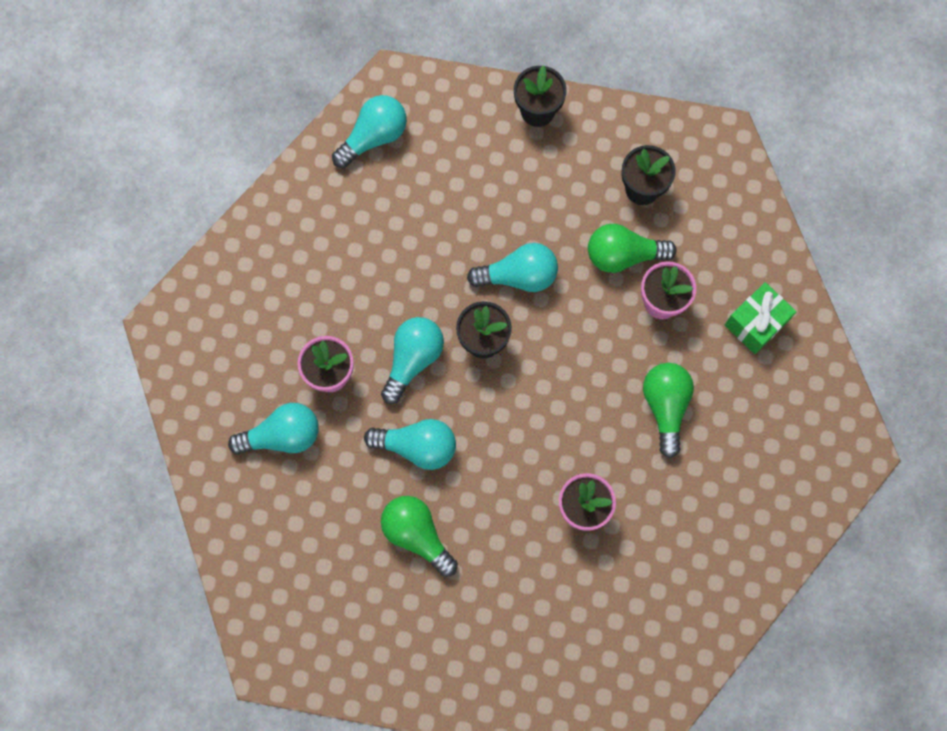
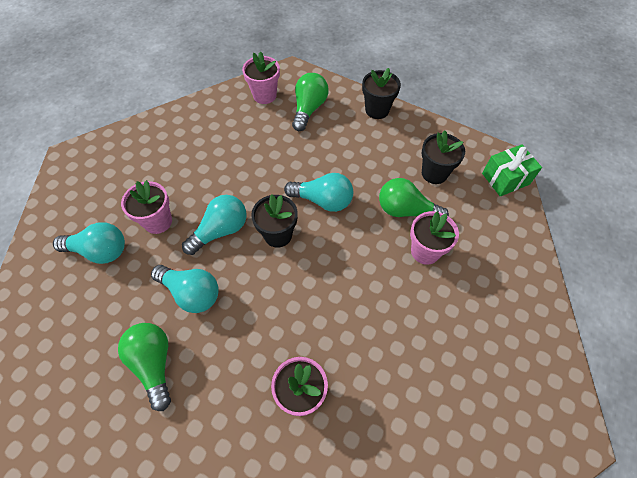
camera: 20 degrees right, 15 degrees down
(374, 137) = (264, 95): turquoise light bulb -> pink flower pot
(665, 406) = (403, 331): green light bulb -> green light bulb (309, 109)
(756, 323) = (499, 291): green gift -> green gift (505, 179)

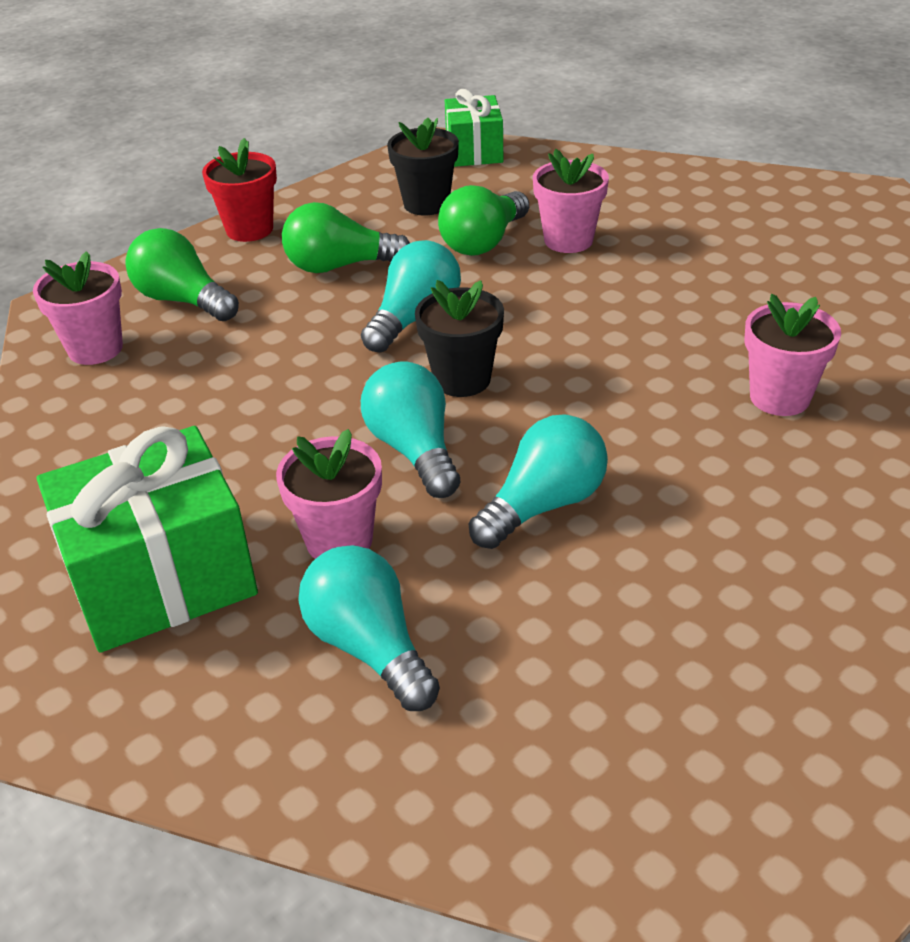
camera: 70 degrees left, 20 degrees down
(100, 251) = (369, 647): turquoise light bulb -> turquoise light bulb turned 60 degrees counterclockwise
(130, 172) = (161, 578): none -> green gift
(154, 364) = (683, 571): green light bulb -> green light bulb (339, 266)
(377, 110) = (249, 229): black flower pot -> red flower pot

